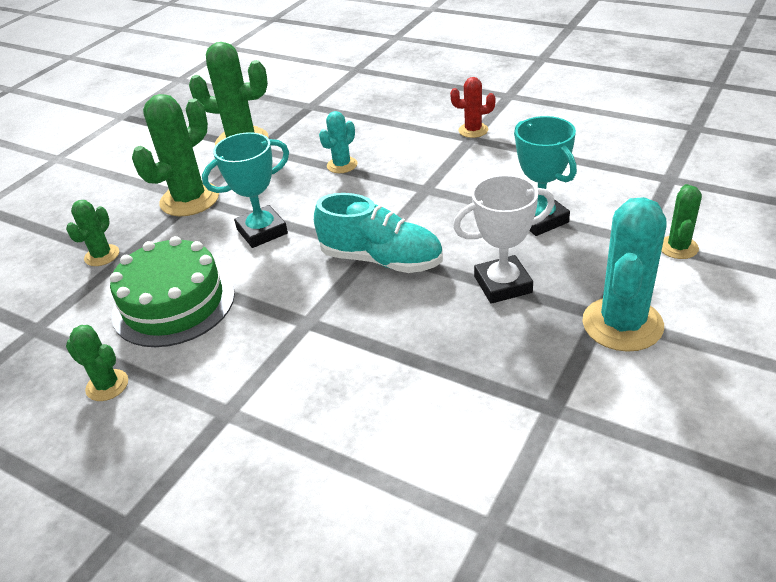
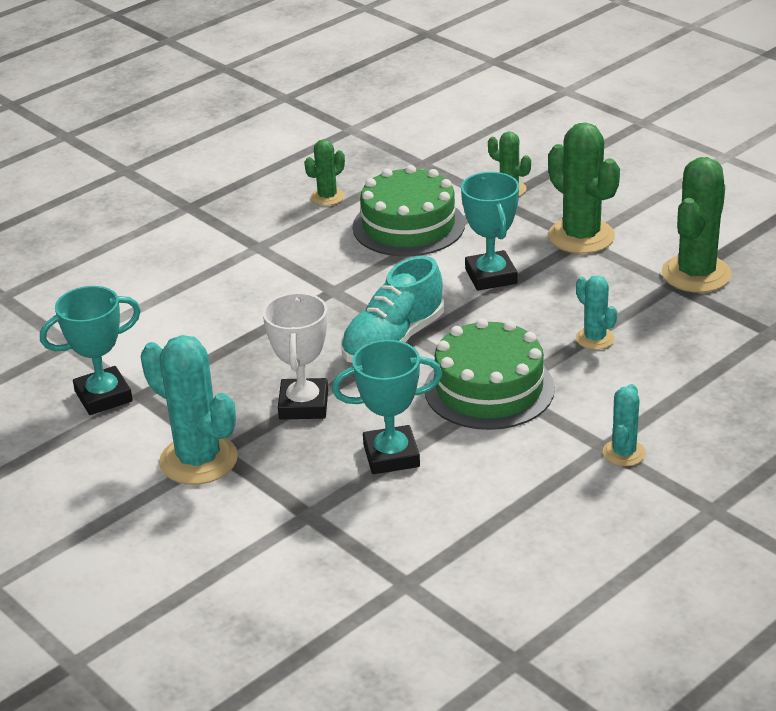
camera: 105 degrees right, 5 degrees down
(428, 196) = (489, 389): none -> green cake
(473, 130) = (624, 453): red cactus -> turquoise cactus
(574, 440) = (103, 396): none -> turquoise trophy
(678, 247) = (276, 537): green cactus -> none

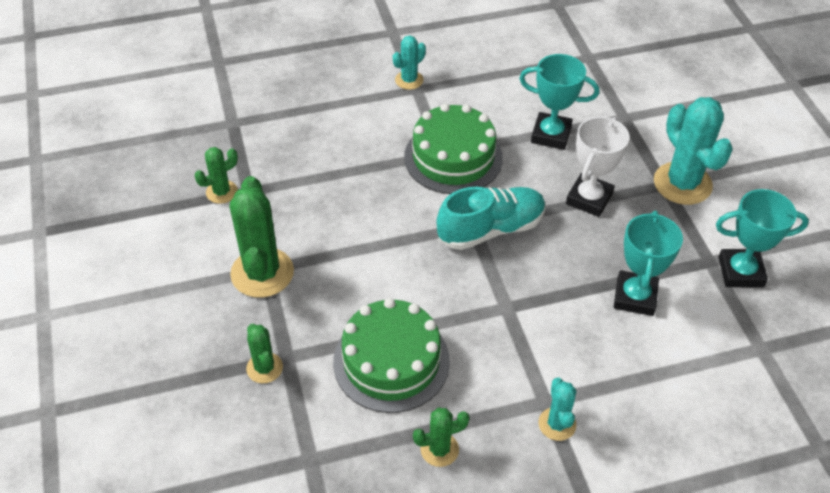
camera: 155 degrees left, 15 degrees up
(491, 276) = (370, 262): turquoise trophy -> turquoise trophy (635, 297)
(595, 338) = (348, 167): turquoise cactus -> turquoise cactus (557, 424)
(696, 274) = (221, 192): green cactus -> green cactus, size x0.54

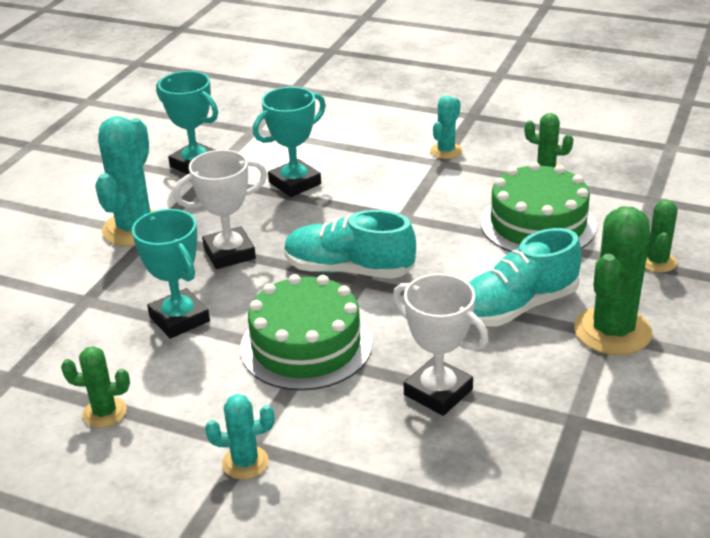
camera: 140 degrees left, 15 degrees down
(221, 192) = (610, 434): green cactus -> green cactus (104, 413)
(344, 168) = (438, 392): none -> white trophy
(344, 259) = (517, 307): none -> turquoise shoe

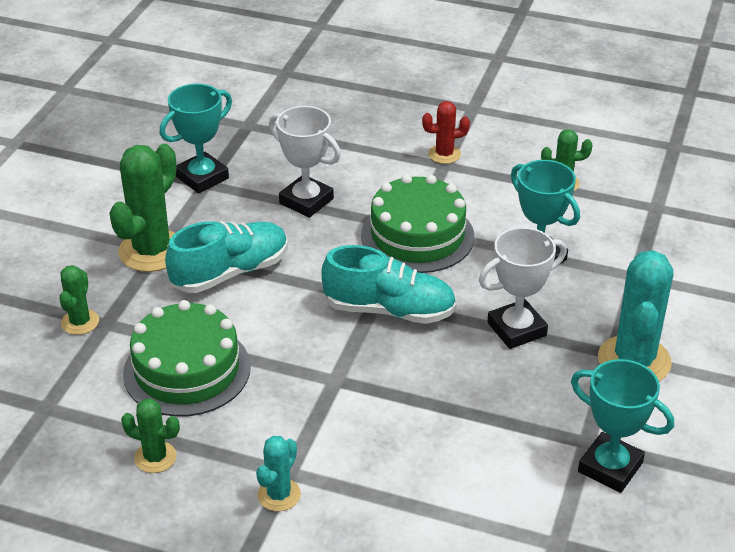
camera: 175 degrees right, 5 degrees up
(245, 462) = (444, 154): turquoise cactus -> red cactus
(295, 183) = (470, 433): turquoise trophy -> turquoise trophy (202, 177)

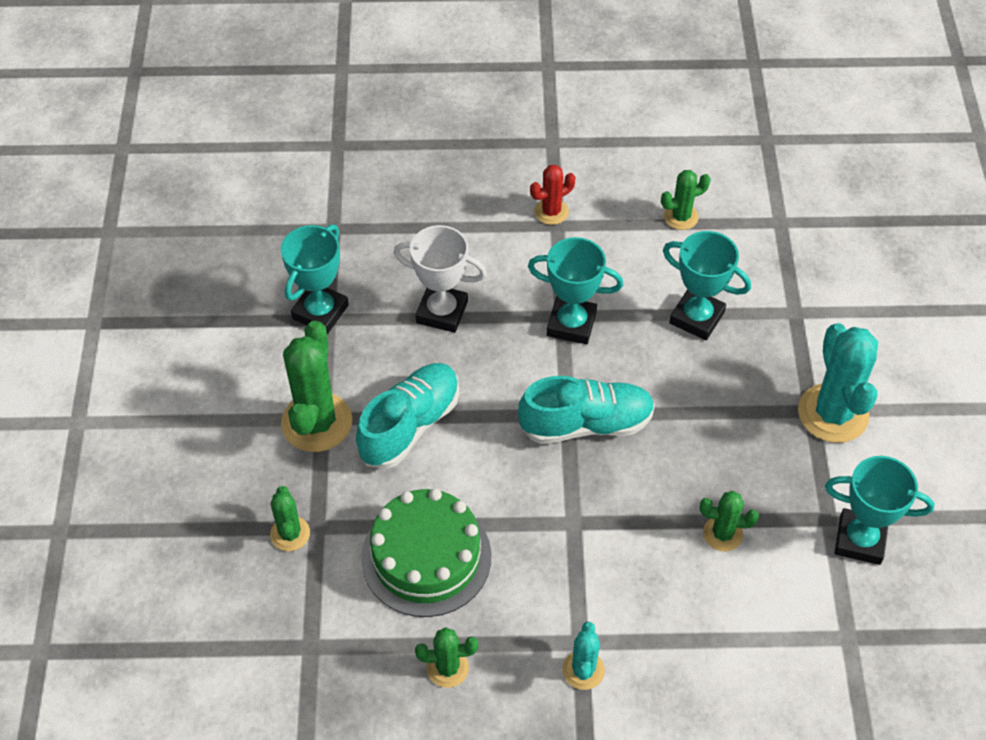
camera: 20 degrees left, 15 degrees up
(417, 236) = (571, 324): green cake -> turquoise trophy
(473, 426) = (722, 534): none -> green cactus
(516, 329) = (713, 409): white trophy -> none

